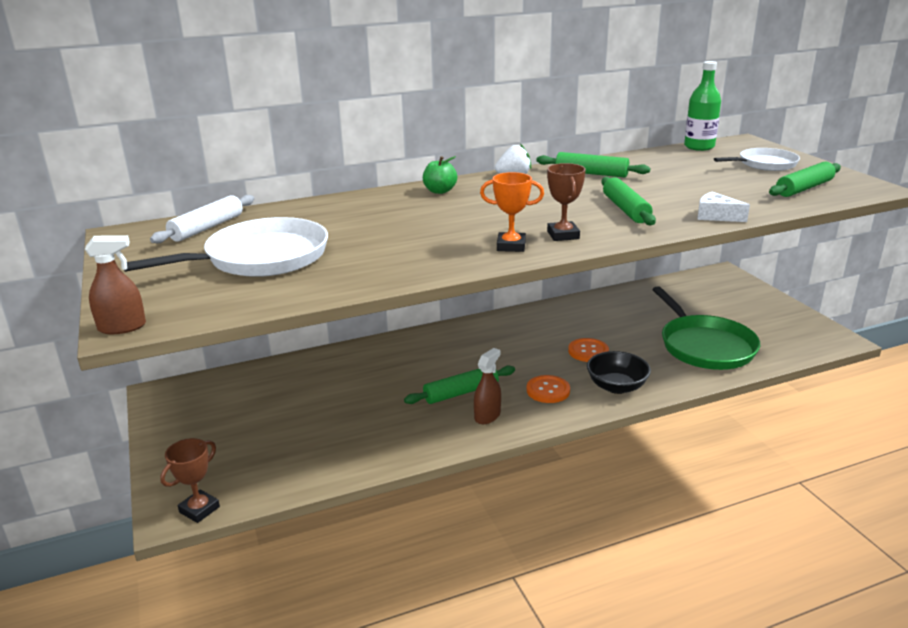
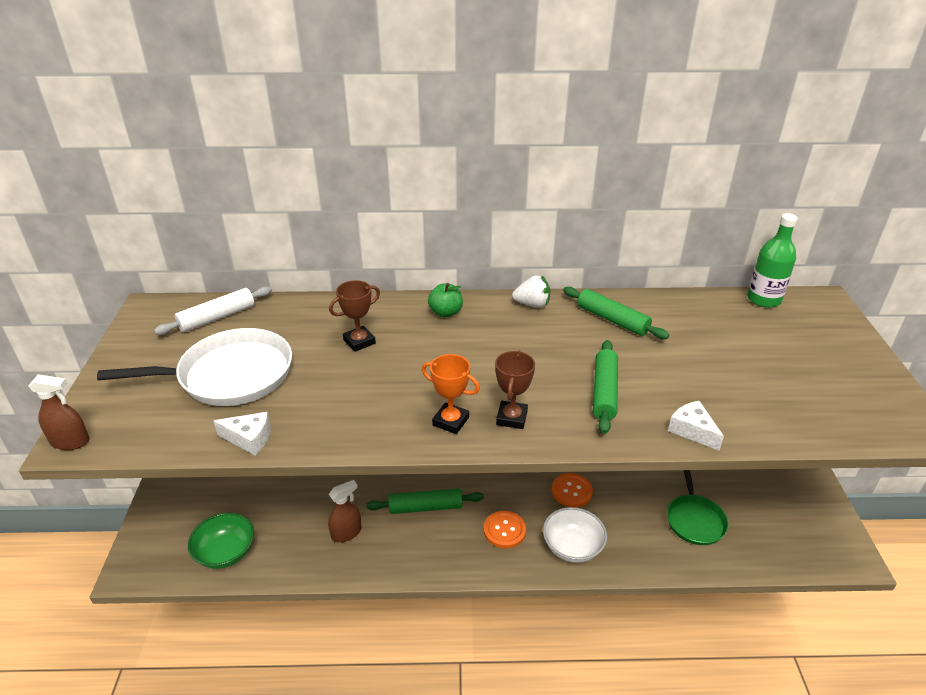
camera: 20 degrees right, 10 degrees up
(199, 509) = (153, 571): brown trophy -> brown trophy (359, 341)
(274, 474) = (225, 552): none -> green bowl
(324, 289) = (249, 438): none -> white cheese
(487, 416) = (432, 544): brown spray bottle -> brown spray bottle (346, 533)
(616, 386) = (572, 547): black bowl -> white bowl
(704, 346) = (694, 520): green pan -> green pan, size x0.60
(764, 164) = (817, 350): white pan -> none
(804, 188) = (831, 407): green rolling pin -> none

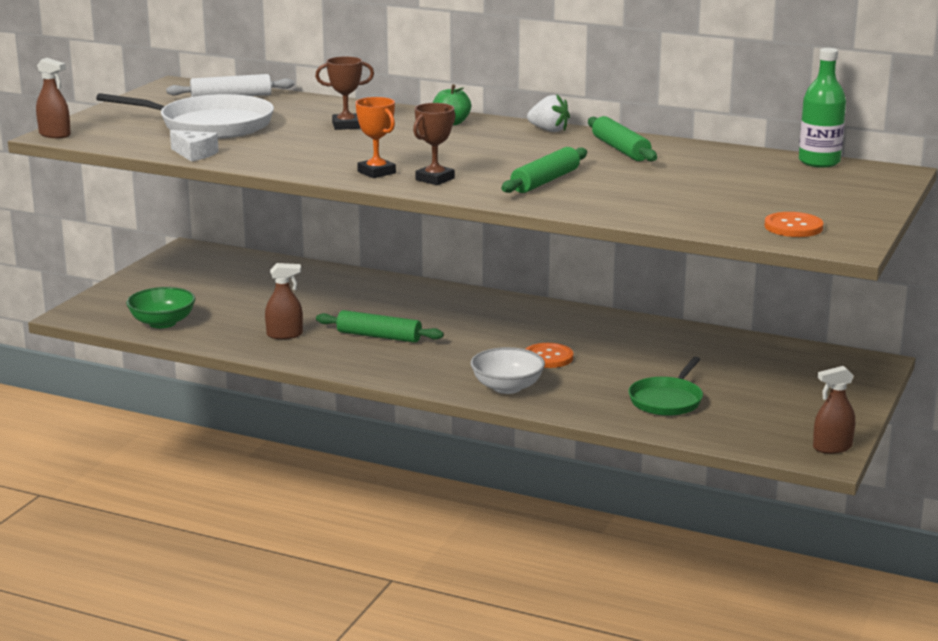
camera: 25 degrees right, 15 degrees down
(504, 530) = (446, 364): orange button -> orange button (793, 227)
(692, 431) = (599, 210): white cheese -> none
(845, 541) = (832, 447): none -> brown spray bottle

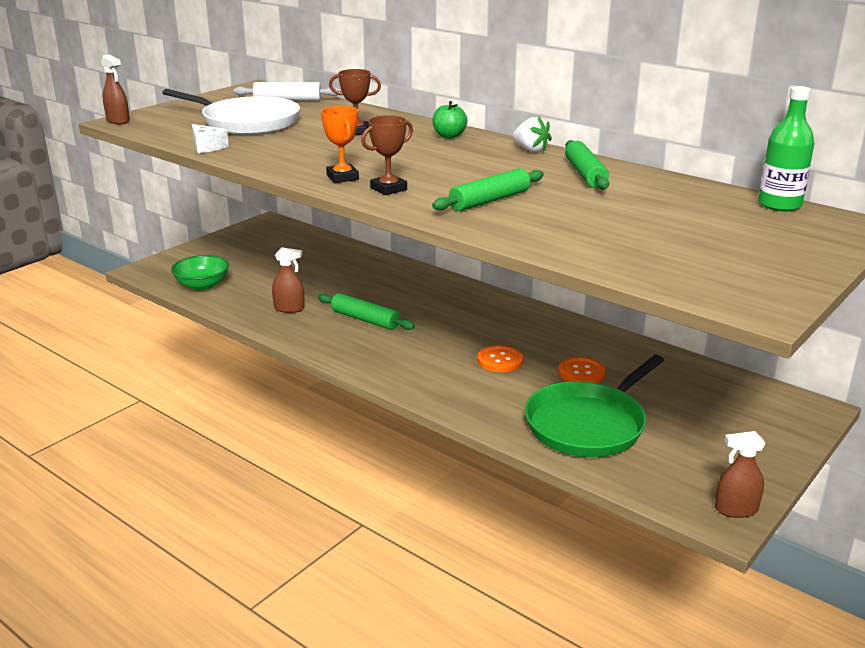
camera: 15 degrees right, 5 degrees up
(507, 387) = (446, 388): white bowl -> none
(667, 400) = (588, 424): green pan -> green pan, size x1.65
(793, 227) = (714, 279): orange button -> orange button (581, 373)

